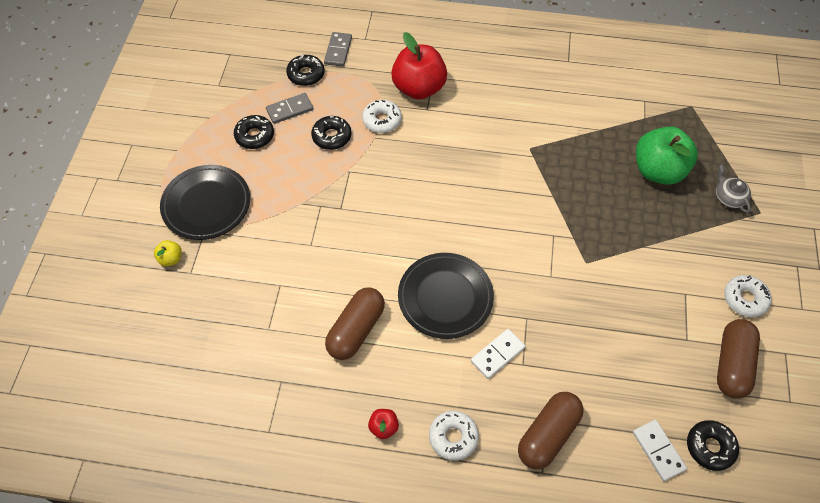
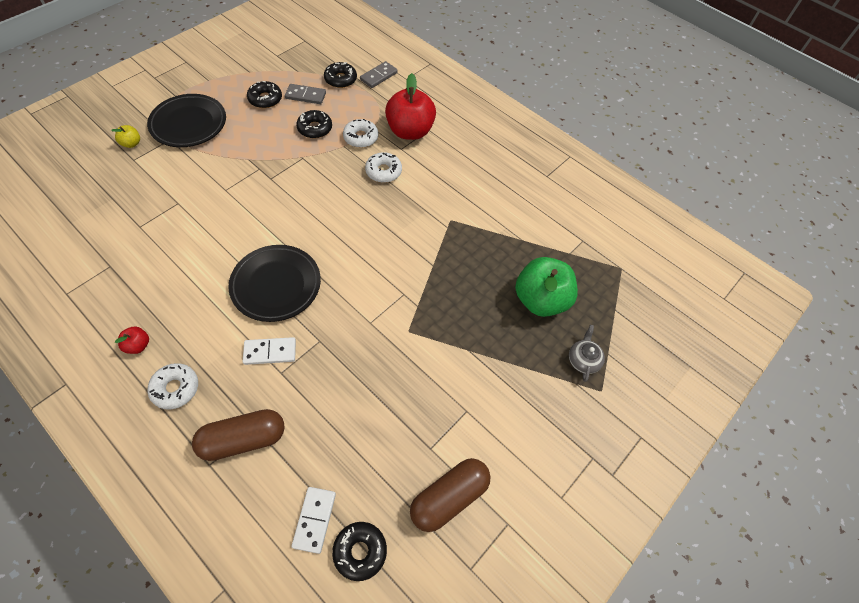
camera: 30 degrees right, 0 degrees up
(356, 330) = (193, 265): brown capsule -> none
(745, 299) = (515, 451): white donut -> white donut (383, 171)

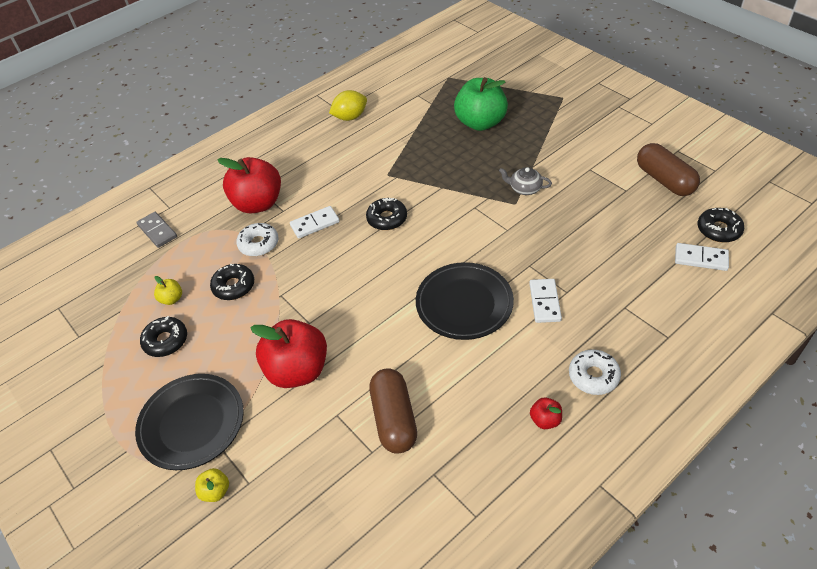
camera: 75 degrees left, 10 degrees down
(224, 176) = (298, 370): none -> red apple
(243, 439) = (639, 313): brown capsule -> brown capsule (394, 419)
(305, 96) = (172, 299): grey domino -> yellow apple
(340, 79) = (151, 266): black donut -> black donut (387, 218)
(383, 171) = (315, 224): white donut -> white domino
(537, 185) = (350, 117): none -> yellow lemon
(583, 360) = (537, 104): grey teapot -> grey teapot (524, 188)

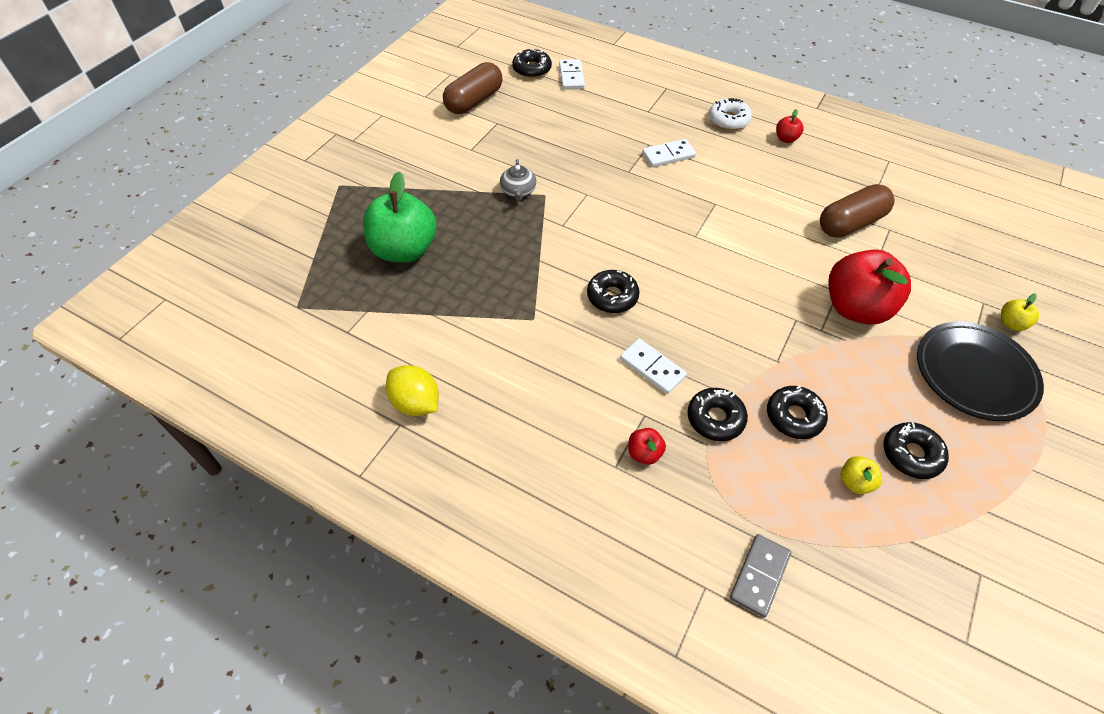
camera: 115 degrees left, 5 degrees up
(258, 203) = (644, 453): red apple -> red apple, size x0.43
(259, 244) = (715, 418): white donut -> black donut
(464, 304) = (700, 206): black plate -> none

